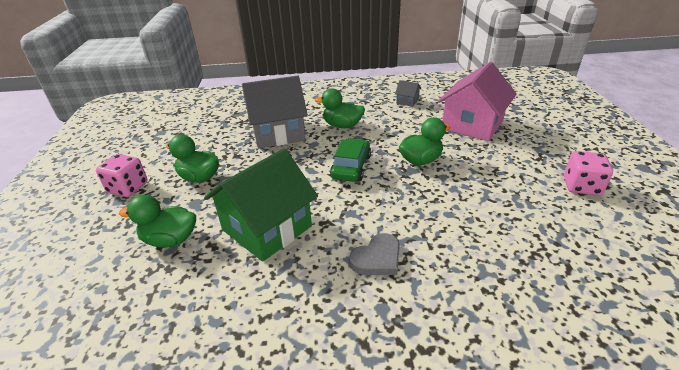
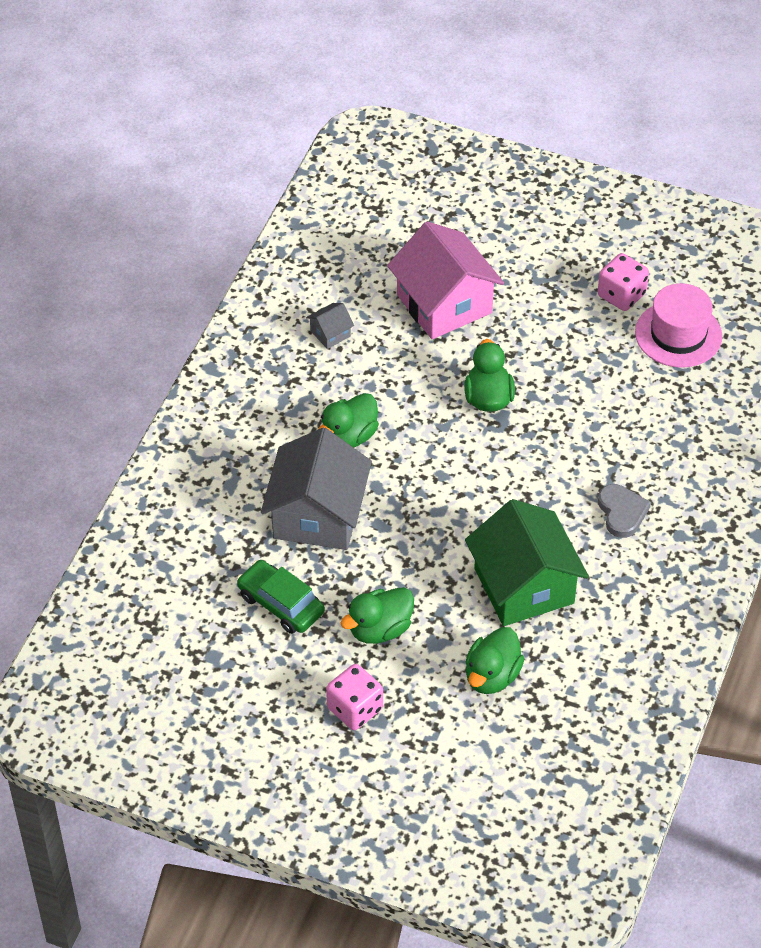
camera: 65 degrees left, 15 degrees up
(351, 167) = (457, 469): green car -> green car (281, 604)
(591, 228) = (678, 334): none -> pink hat

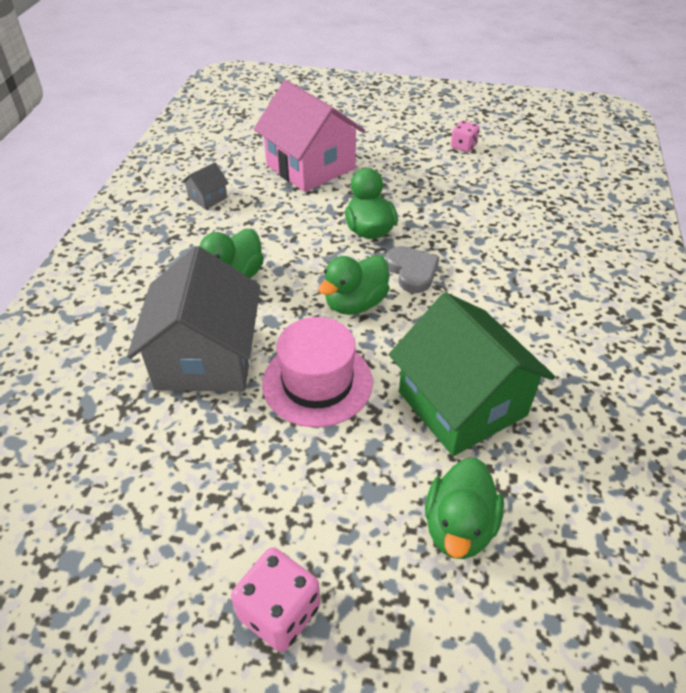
camera: 10 degrees left, 5 degrees down
(281, 604) = (165, 469): green car -> none
(380, 629) = (298, 484): green duck -> green duck (355, 303)
(621, 295) = (463, 146): pink dice -> pink dice, size x0.65
(622, 512) = (539, 312): grey heart -> grey heart (412, 271)
(678, 334) = (524, 166): pink hat -> pink hat (317, 382)

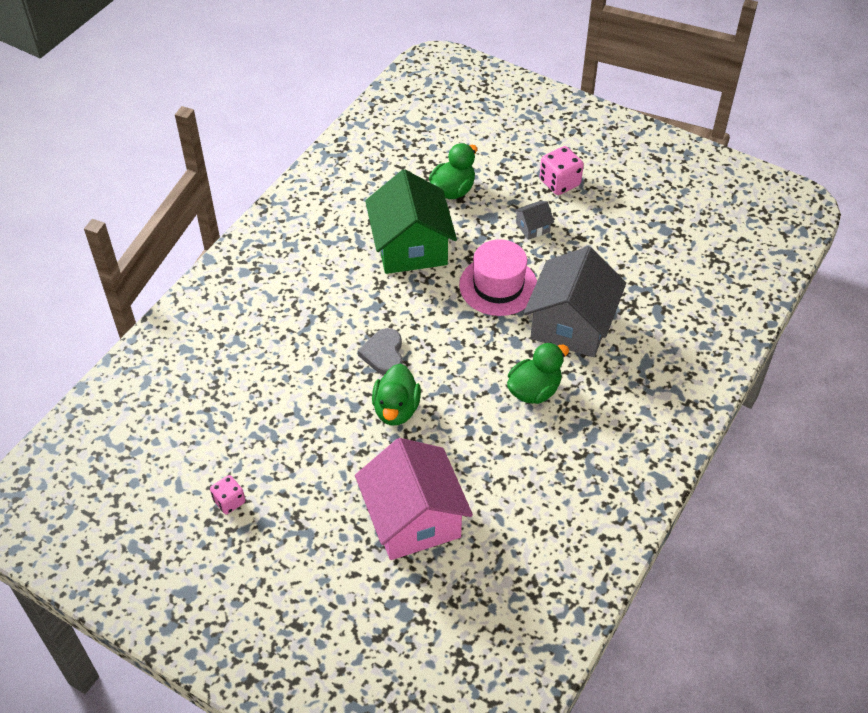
camera: 160 degrees left, 5 degrees up
(207, 198) = (537, 502): grey house -> grey house (532, 227)
(355, 303) = (444, 338): green duck -> none

